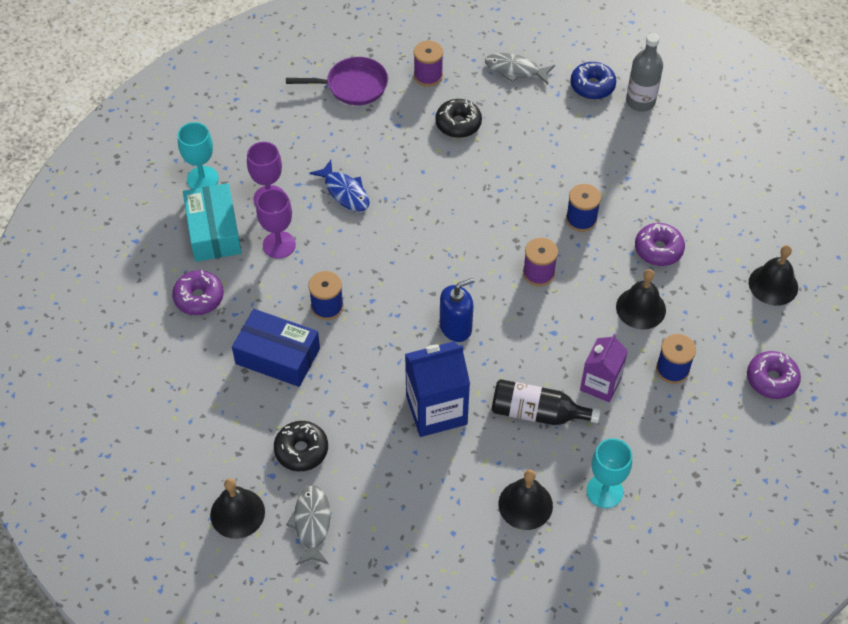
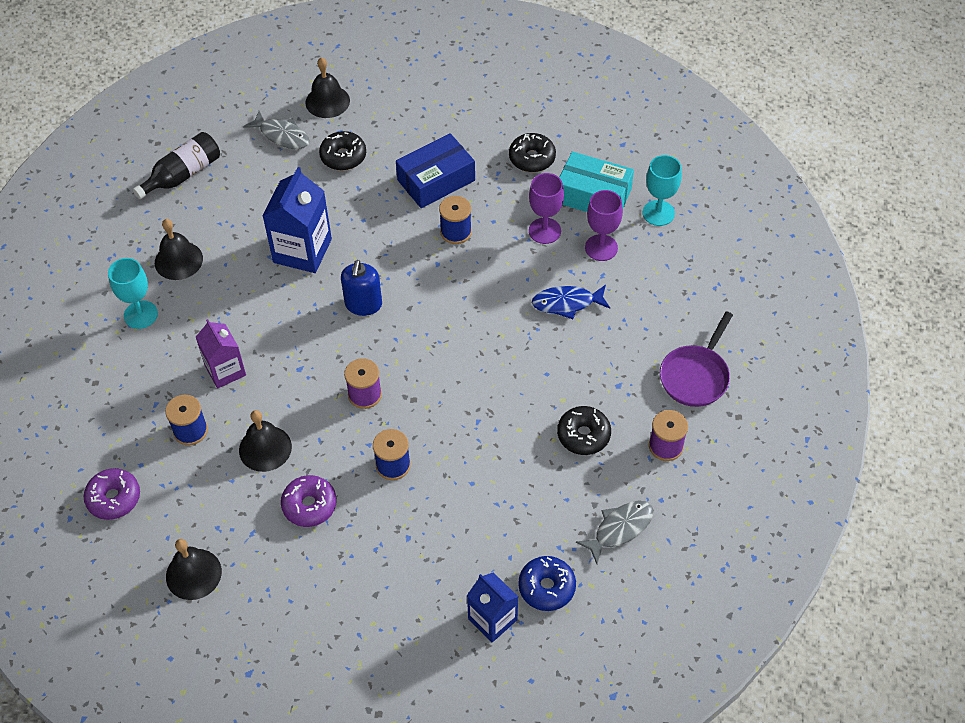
camera: 125 degrees right, 0 degrees up
(199, 298) = (532, 158): purple donut -> black donut
(537, 413) = (241, 312): black bottle -> black bottle (183, 175)
(640, 101) = (492, 619): grey bottle -> blue carton

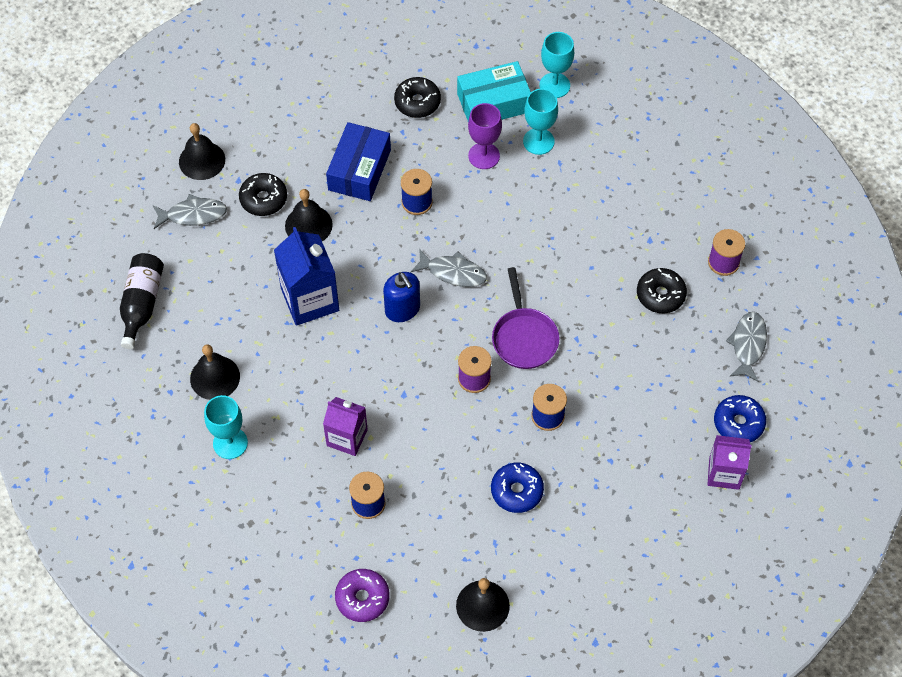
camera: 40 degrees left, 5 degrees up
(265, 448) = (440, 474): black bell -> black bell (308, 225)
(309, 505) = (517, 491): purple donut -> blue donut
(430, 303) = (453, 272): none -> grey fish
(492, 619) = (724, 473): blue carton -> purple carton
(567, 303) = (554, 202): blue fish -> none
(601, 248) = (538, 141): purple goblet -> turquoise goblet
(695, 376) = (696, 195): purple pan -> purple pan (524, 337)

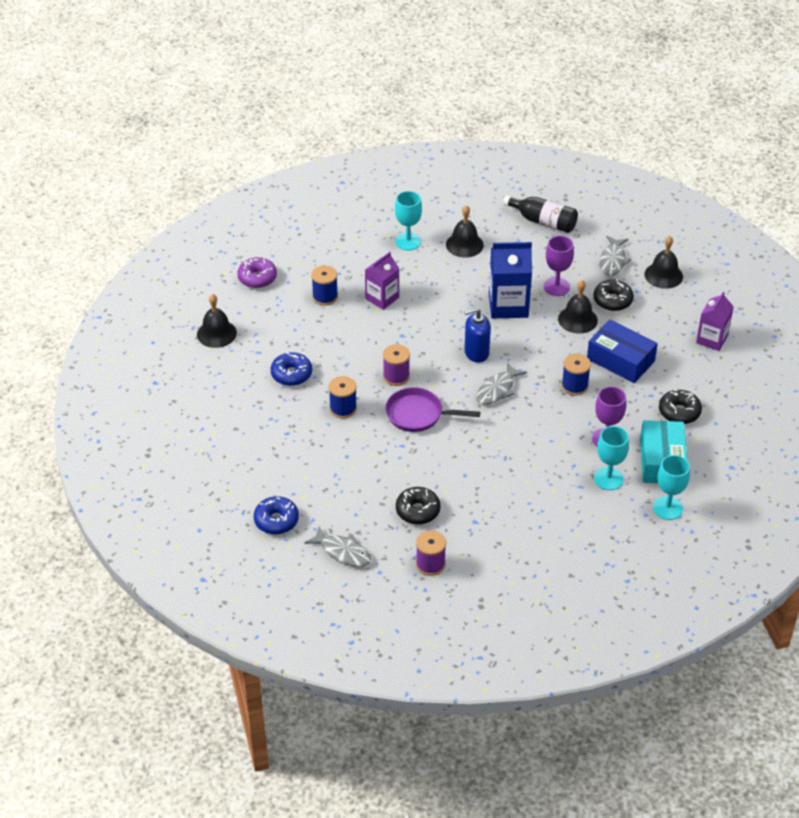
camera: 110 degrees right, 15 degrees down
(259, 259) = (556, 287): none -> purple goblet
(724, 473) = (239, 496): purple carton -> purple carton (711, 339)

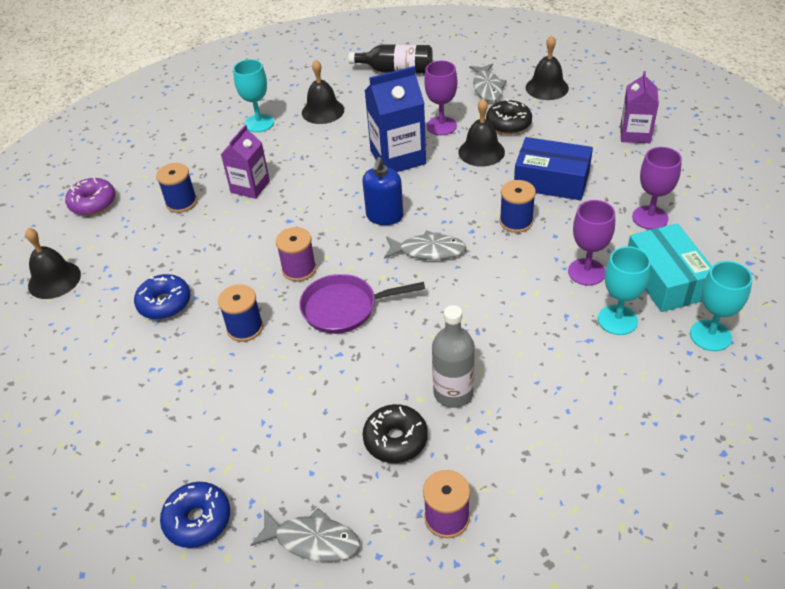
camera: 15 degrees left, 0 degrees up
(469, 493) = (453, 393): none -> grey bottle
(476, 352) = (384, 216): blue soap dispenser -> blue soap dispenser turned 45 degrees counterclockwise
(497, 389) = (428, 251): grey fish -> grey fish turned 105 degrees counterclockwise
(679, 412) = (650, 218): black donut -> purple goblet

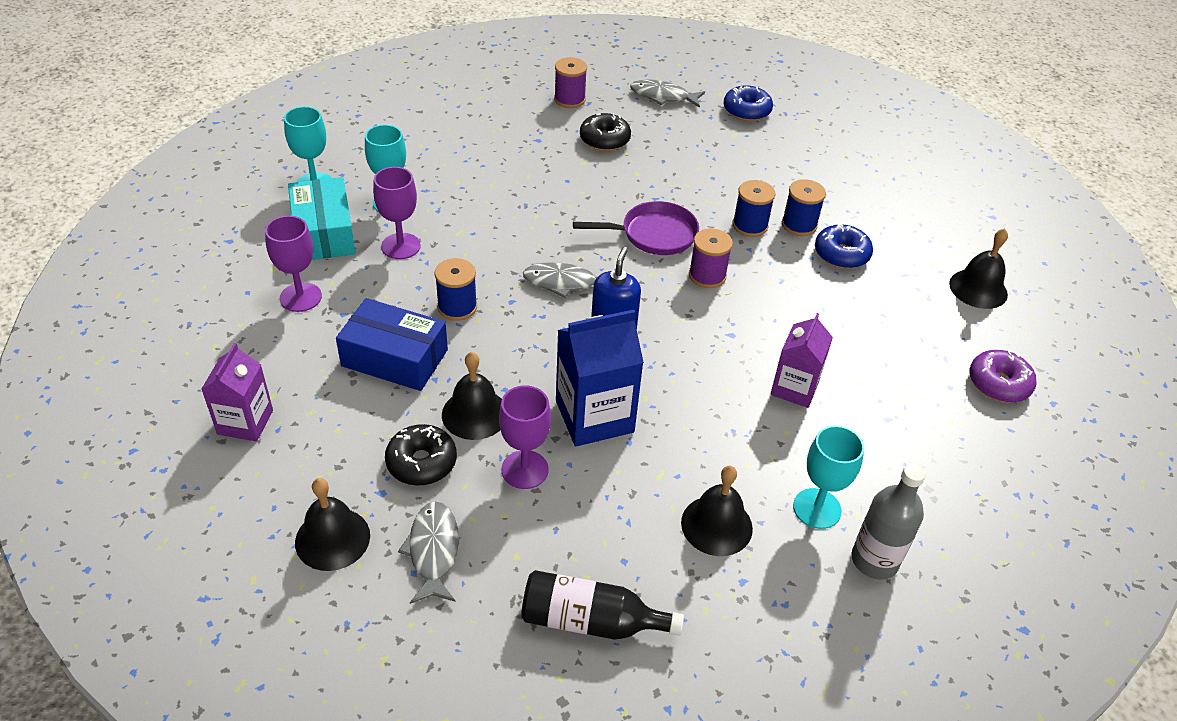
camera: 175 degrees right, 0 degrees up
(181, 202) = (878, 373): blue spool -> blue spool (799, 225)
(453, 393) = (555, 163): grey bottle -> grey bottle (874, 560)

